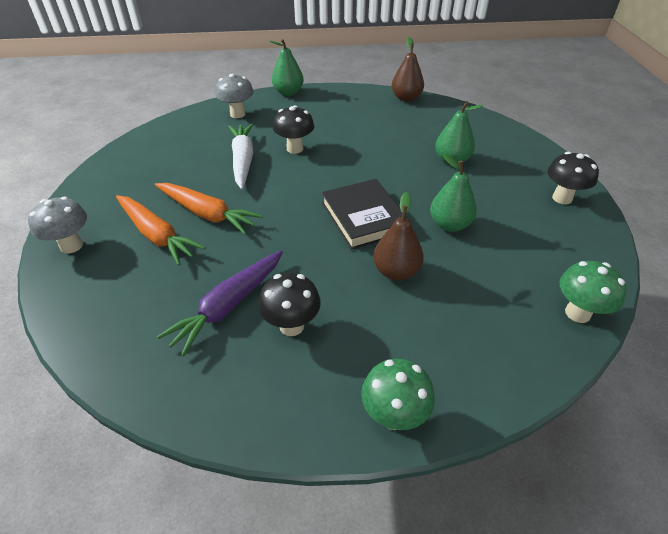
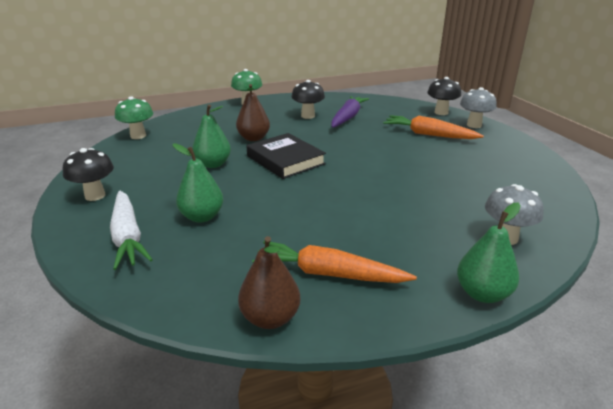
camera: 165 degrees right, 15 degrees down
(207, 214) = (410, 148): orange carrot -> orange carrot (329, 274)
(243, 161) = (428, 185): white carrot -> white carrot (127, 236)
(295, 149) = (387, 204): black mushroom -> black mushroom (441, 112)

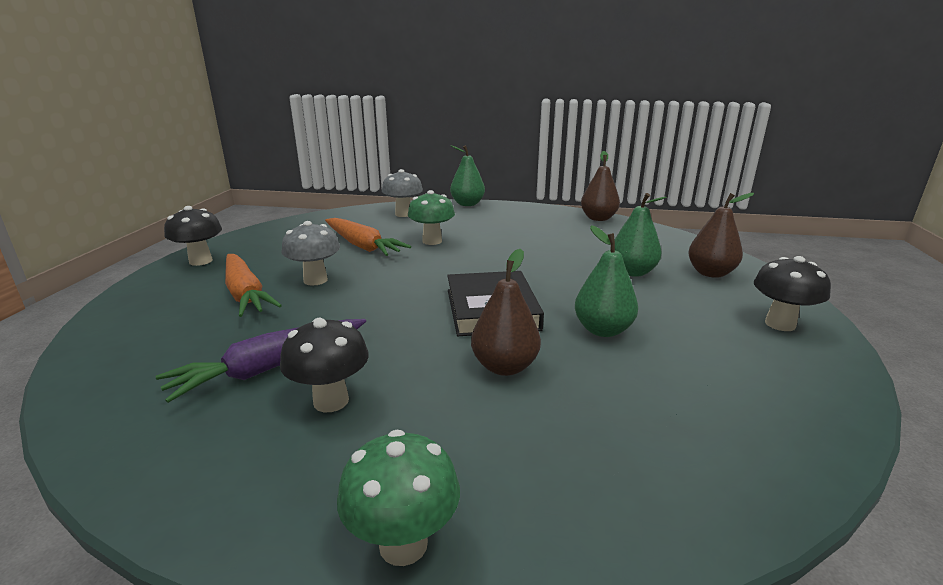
camera: 150 degrees left, 5 degrees down
(127, 236) = (710, 273): white carrot -> brown pear
(138, 136) = (774, 462): green mushroom -> green mushroom (432, 241)
(329, 274) = (546, 224): orange carrot -> orange carrot (362, 246)
(441, 112) = (114, 327): black mushroom -> black mushroom (201, 261)
(474, 125) = (154, 291): grey mushroom -> grey mushroom (315, 280)

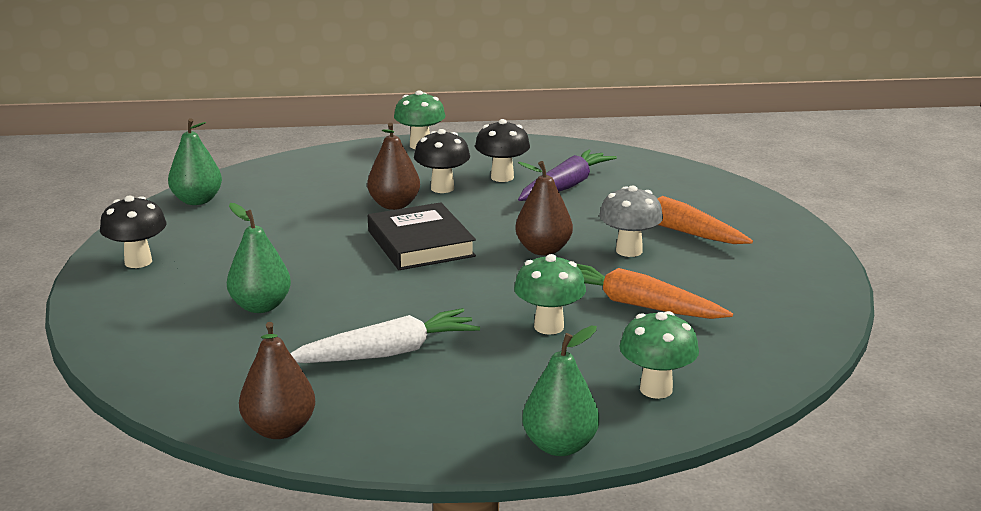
camera: 165 degrees right, 0 degrees up
(201, 261) = (798, 257): black mushroom -> black mushroom (442, 188)
(403, 214) = (656, 389): grey mushroom -> green mushroom
(540, 239) = (386, 353): none -> white carrot
(603, 330) = (313, 238): green pear -> green pear (197, 201)
(710, 273) = (158, 317): brown pear -> brown pear (543, 250)

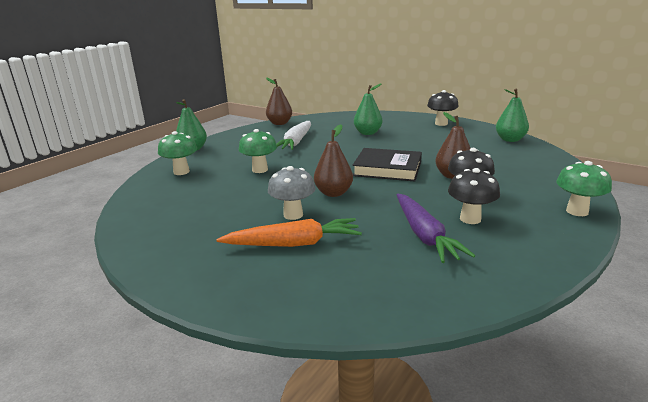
camera: 130 degrees right, 0 degrees up
(638, 305) = (238, 193): orange carrot -> none

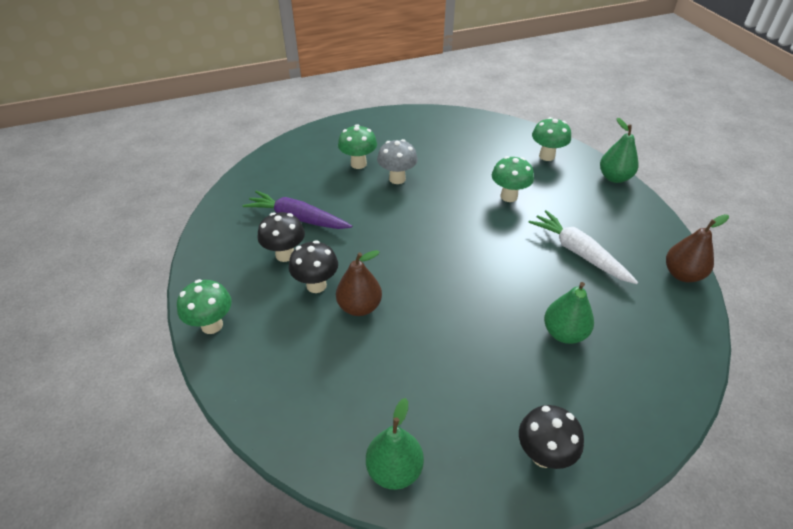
camera: 125 degrees right, 20 degrees up
(293, 244) = (358, 164): orange carrot -> green mushroom
(333, 193) = (411, 213): brown pear -> none
(387, 169) = (425, 273): black book -> none

